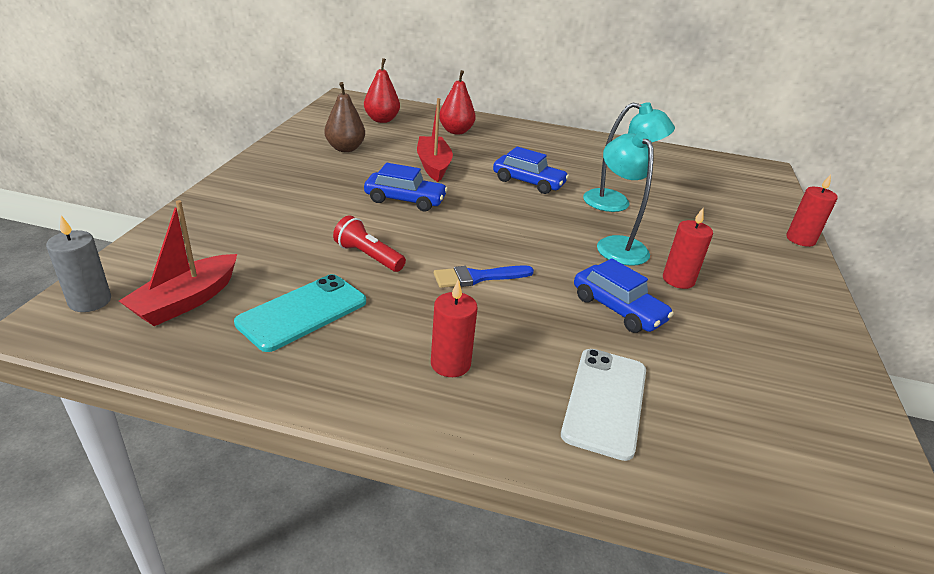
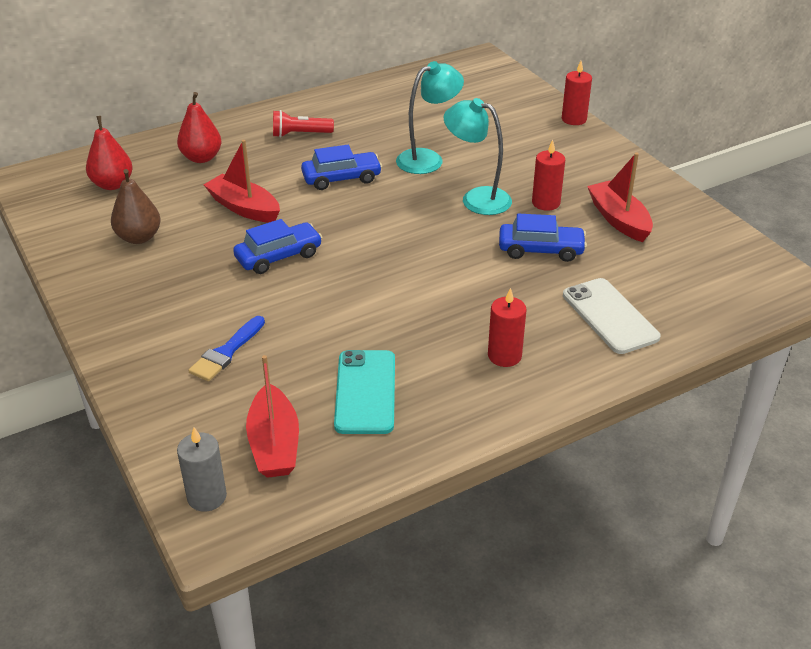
camera: 40 degrees left, 5 degrees up
(368, 256) = (335, 322): red flashlight -> red flashlight (300, 134)
(478, 277) = (430, 286): blue brush -> blue brush (226, 352)
(739, 331) = (619, 219): none -> red boat

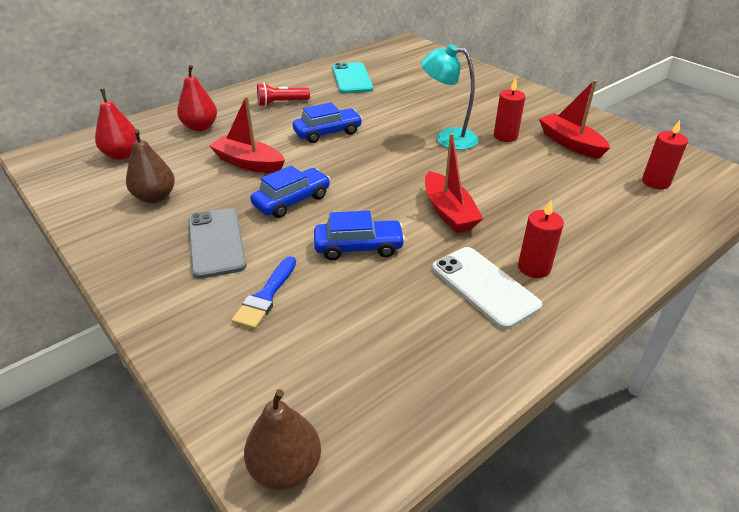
camera: 10 degrees left, 0 degrees up
(191, 293) = (216, 242): none -> grey phone
(207, 497) = (285, 468): grey candle -> brown pear
(274, 444) = (343, 390): red boat -> red boat (448, 212)
(365, 392) = (418, 320): turquoise phone -> turquoise phone (352, 78)
(428, 159) = (394, 112): turquoise lamp -> none
(541, 250) = (520, 173): blue car -> blue car (358, 247)
(574, 119) = (496, 76): red candle -> red candle (655, 182)
(610, 316) = (607, 221): white phone -> white phone (484, 286)

